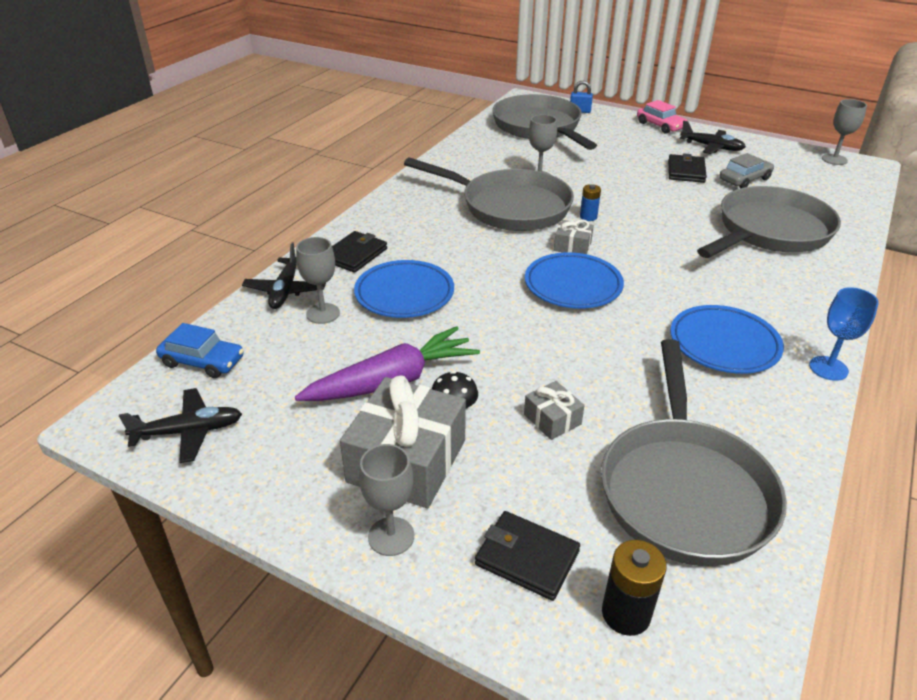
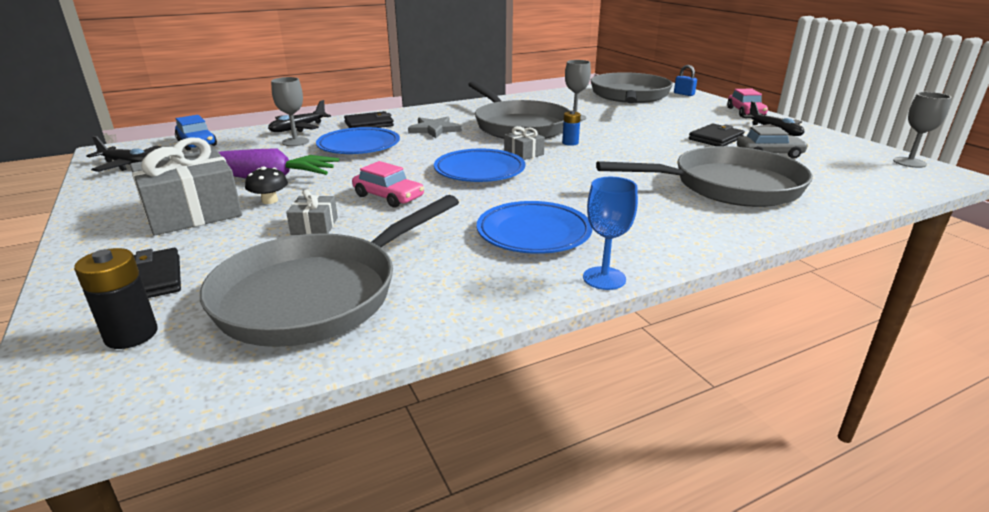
camera: 35 degrees right, 10 degrees down
(391, 536) = (110, 239): grey goblet -> none
(438, 240) = (434, 129): none -> grey star
(551, 353) = (388, 196): none -> pink car

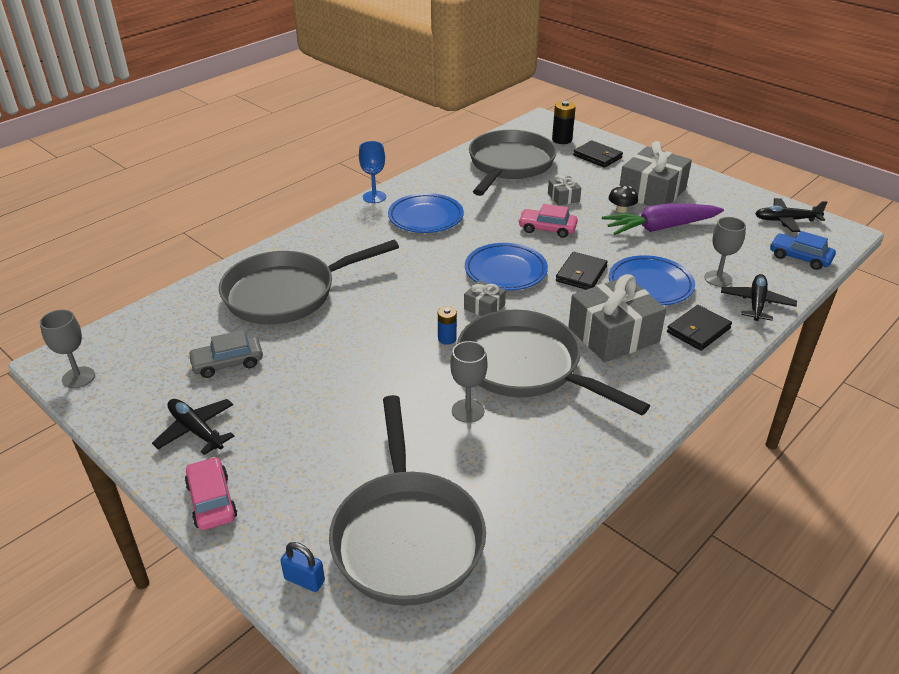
camera: 160 degrees right, 10 degrees up
(434, 129) = (613, 335): grey star -> grey gift
(716, 138) = (279, 389): black wallet -> black wallet (581, 274)

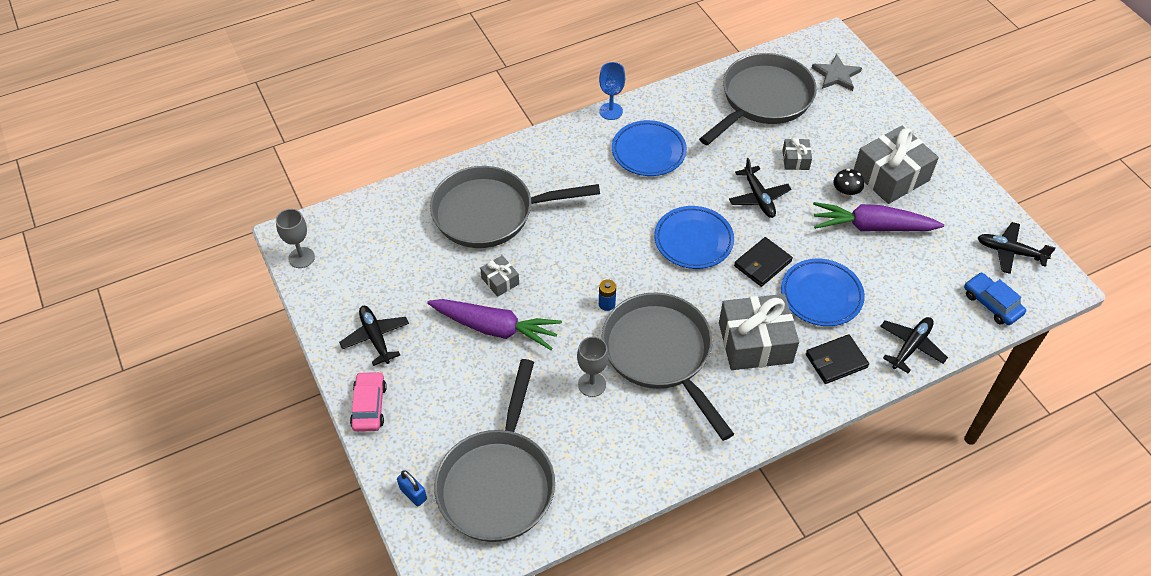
camera: 20 degrees right, 15 degrees up
(227, 363) = (418, 277): grey car -> none
(336, 387) = (495, 328): none -> purple carrot
(484, 307) = (654, 278): grey gift -> grey gift (500, 281)
(547, 229) = (758, 197): pink car -> black plane
(562, 140) = (836, 75): black battery -> grey star
(597, 156) = (861, 110): black wallet -> none
(718, 279) = (891, 306): grey goblet -> none

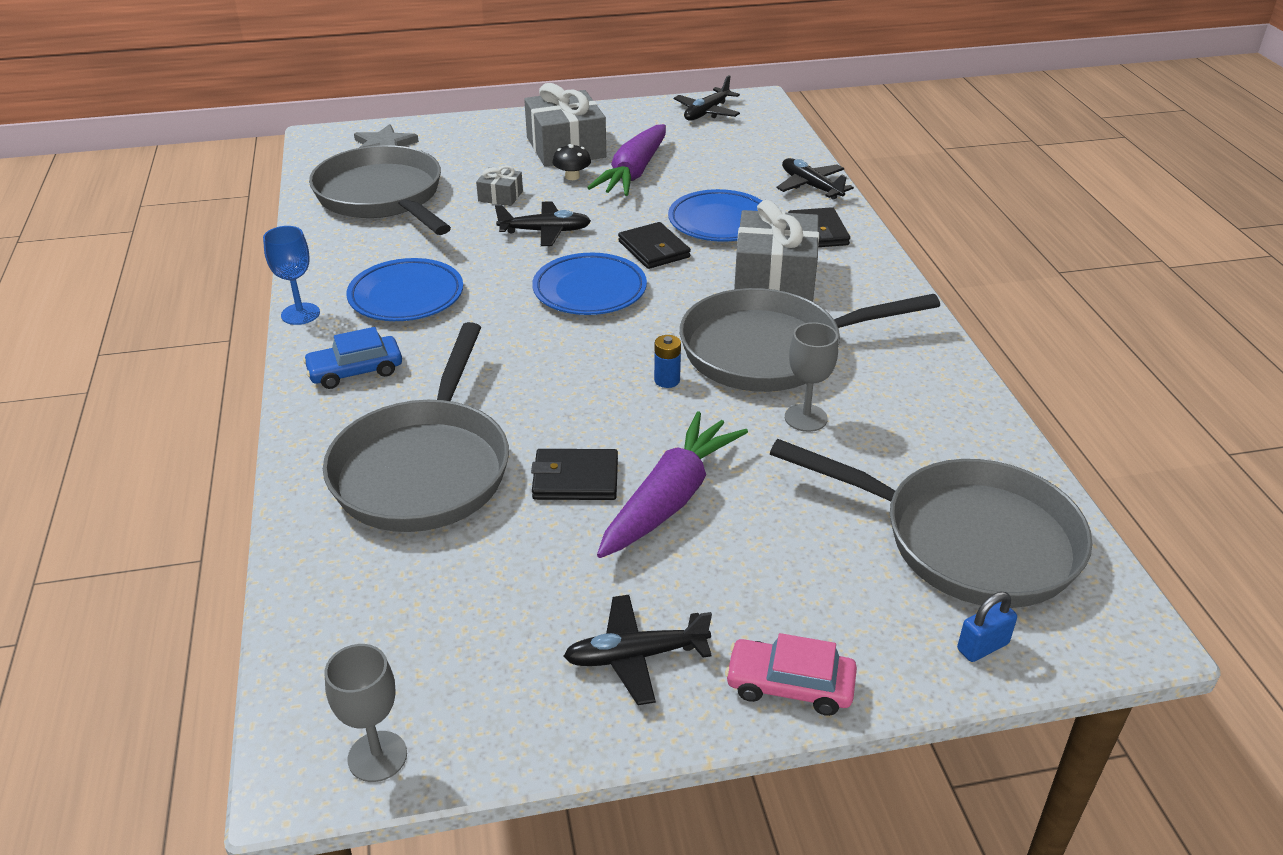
camera: 75 degrees left, 15 degrees down
(500, 281) = (575, 479): grey gift -> black wallet
(991, 304) = (769, 135): blue car -> blue car (355, 371)

